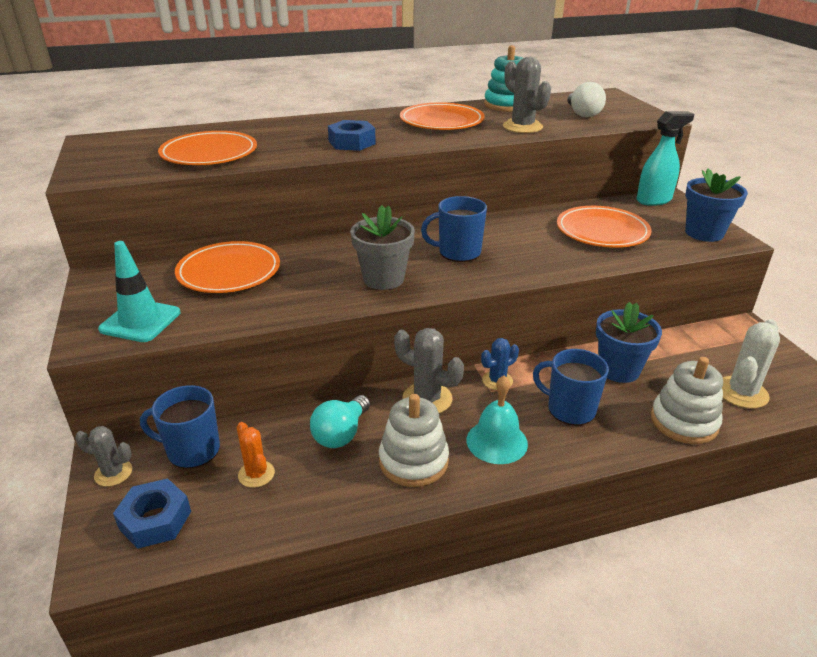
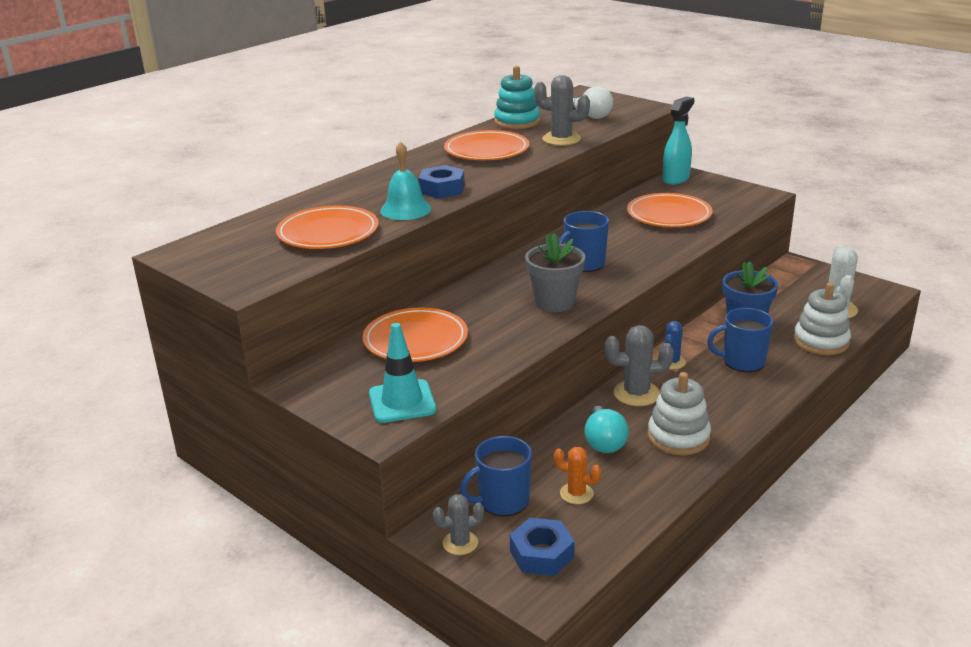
camera: 30 degrees left, 5 degrees down
(497, 441) = (719, 401): turquoise bell -> turquoise bell (405, 209)
(704, 233) = (740, 195): blue flower pot -> none

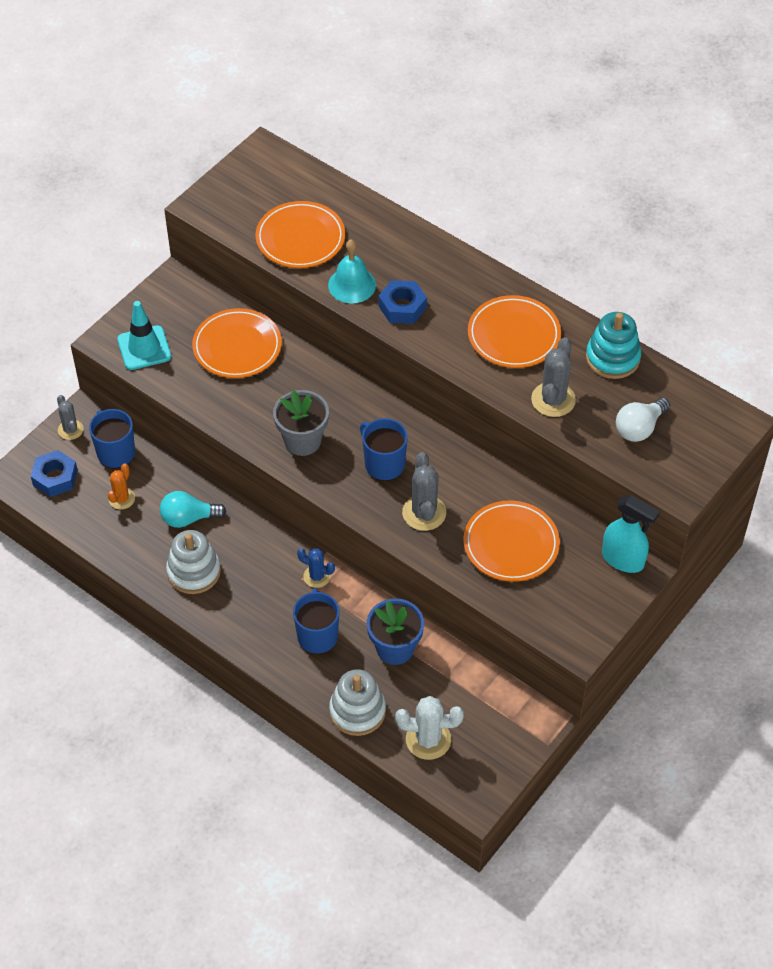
camera: 85 degrees right, 25 degrees up
(636, 394) = (262, 545): grey cactus -> grey cactus (424, 513)

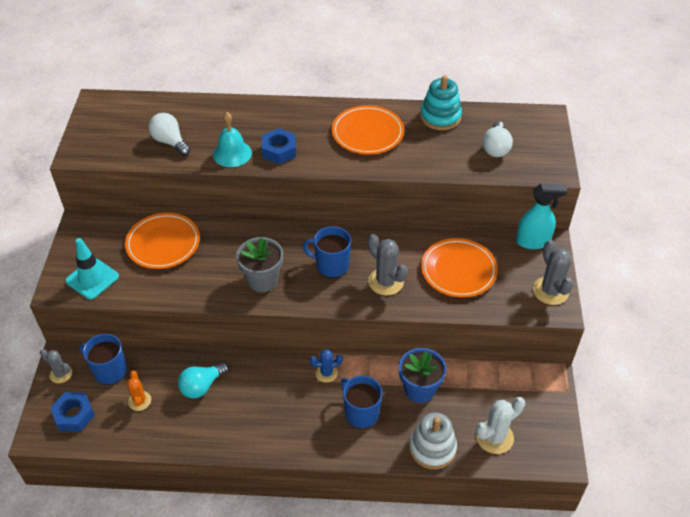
camera: 35 degrees left, 5 degrees down
(194, 572) = (236, 421): white stacking toy -> none
(300, 238) = (170, 142): orange plate -> white light bulb
(553, 400) = (428, 158): grey cactus -> grey cactus (550, 291)

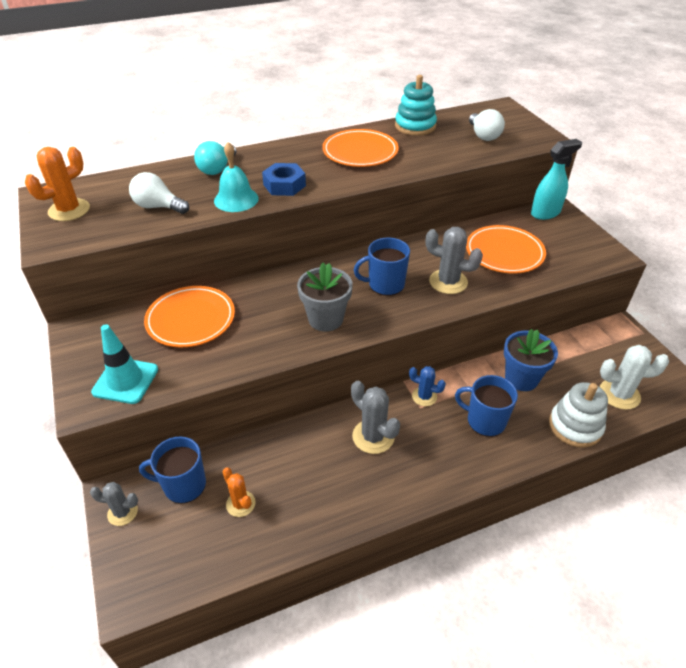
camera: 25 degrees left, 5 degrees down
(74, 415) = (167, 554): blue nut -> none
(105, 124) = (69, 210): none -> orange cactus
(202, 386) = (303, 459): turquoise light bulb -> turquoise light bulb (217, 169)
(326, 373) = (424, 396): blue cactus -> blue cactus turned 60 degrees clockwise
(494, 437) = (619, 394): white cactus -> white cactus turned 60 degrees clockwise
(550, 291) = (594, 244): grey cactus -> grey cactus (373, 436)

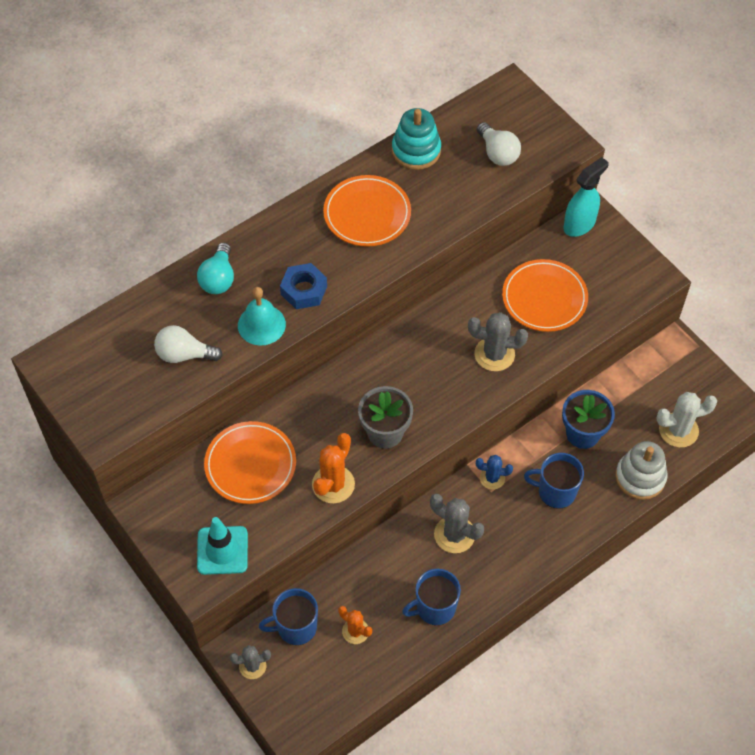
camera: 15 degrees left, 15 degrees up
(69, 210) = (91, 381): orange cactus -> orange cactus (333, 484)
(385, 284) = (431, 373): blue mug -> blue mug (434, 607)

